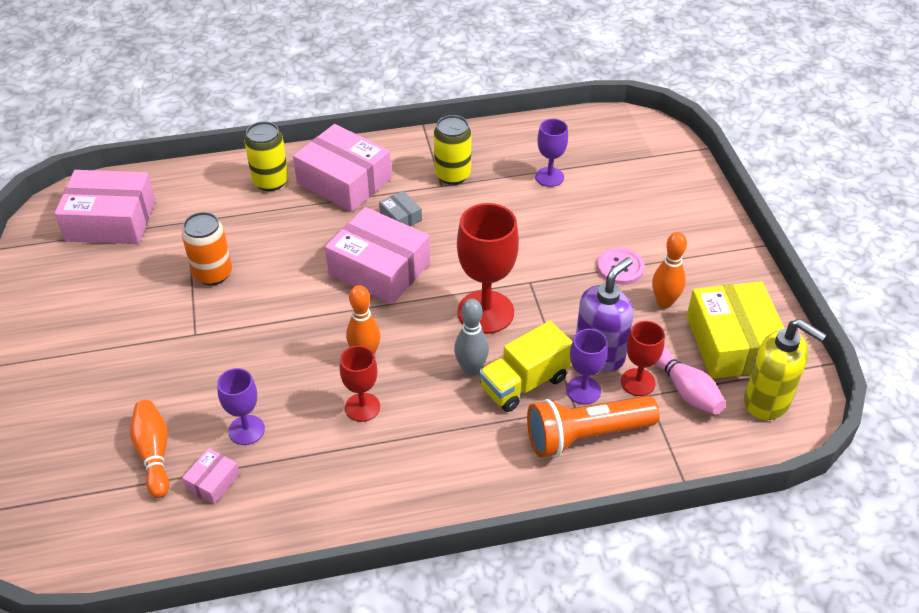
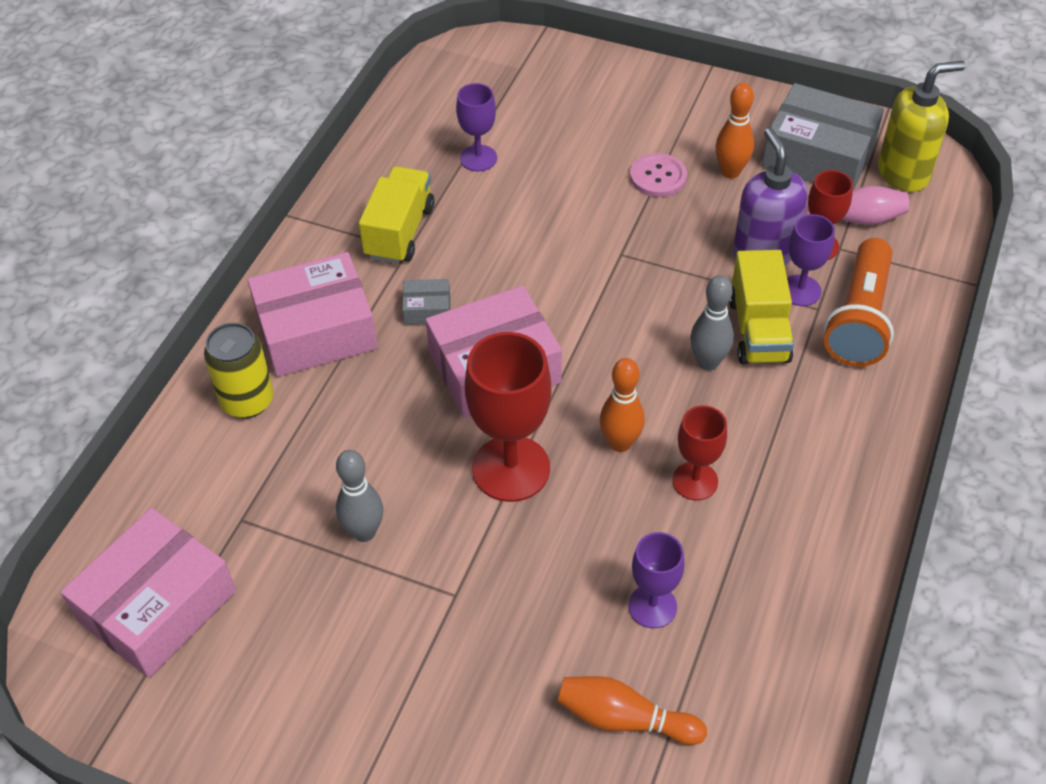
camera: 55 degrees left, 5 degrees up
(213, 274) = (364, 532): orange can -> grey bowling pin
(213, 481) = (708, 673): pink box -> none
(452, 175) = (399, 232): yellow can -> yellow truck
(485, 312) = (636, 310): red goblet -> red goblet (511, 468)
(732, 343) = (818, 156): yellow box -> grey box

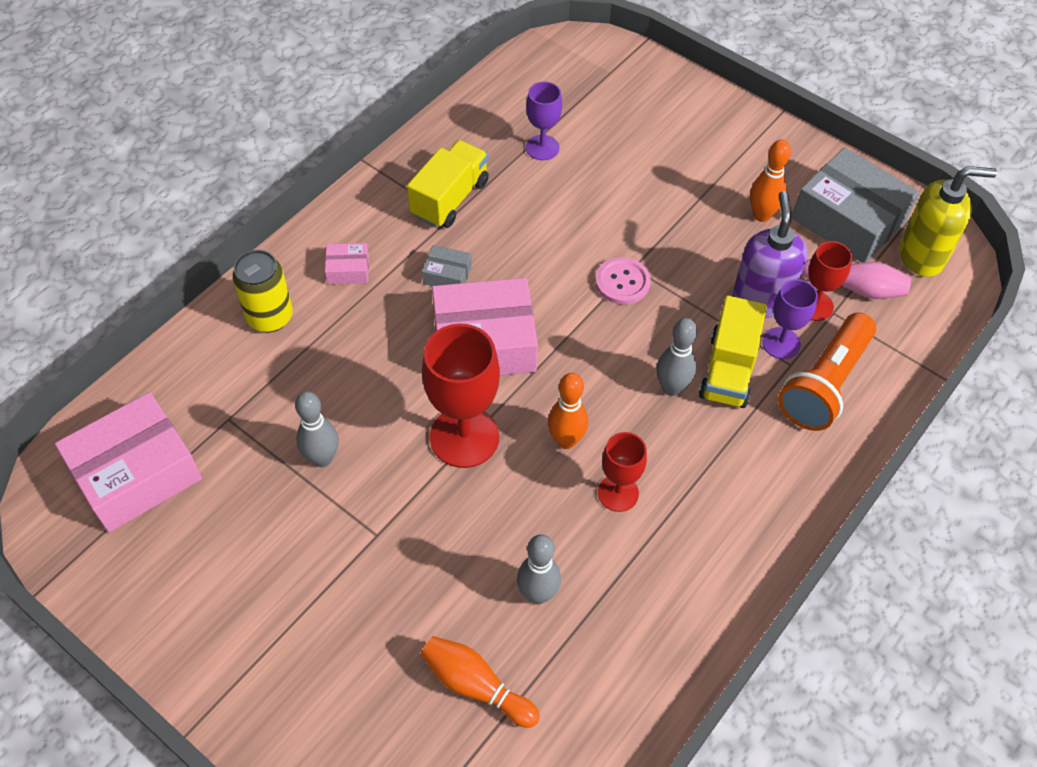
camera: 15 degrees right, 5 degrees up
(316, 330) = (348, 270): pink box -> pink box, size x0.44
(652, 606) = (537, 594): purple goblet -> grey bowling pin
(658, 177) = (694, 204): pink button -> pink button (622, 282)

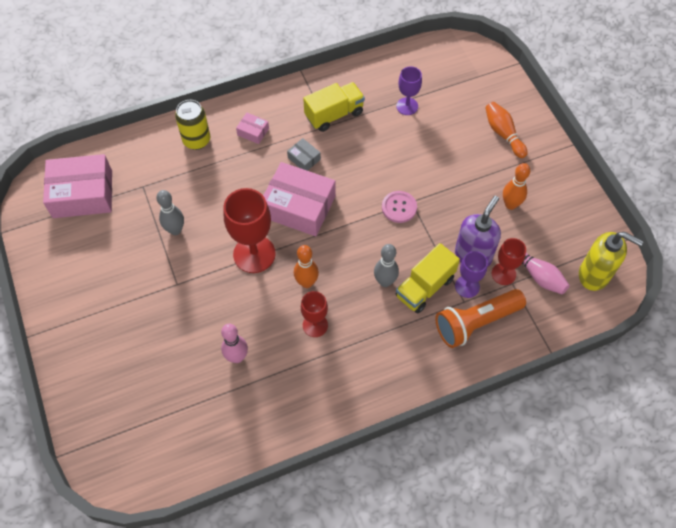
camera: 30 degrees right, 5 degrees up
(476, 686) = (176, 387): orange bowling pin -> orange bowling pin (503, 134)
(537, 594) = (237, 357): grey bowling pin -> pink bowling pin
(848, 219) = (563, 231): grey box -> none

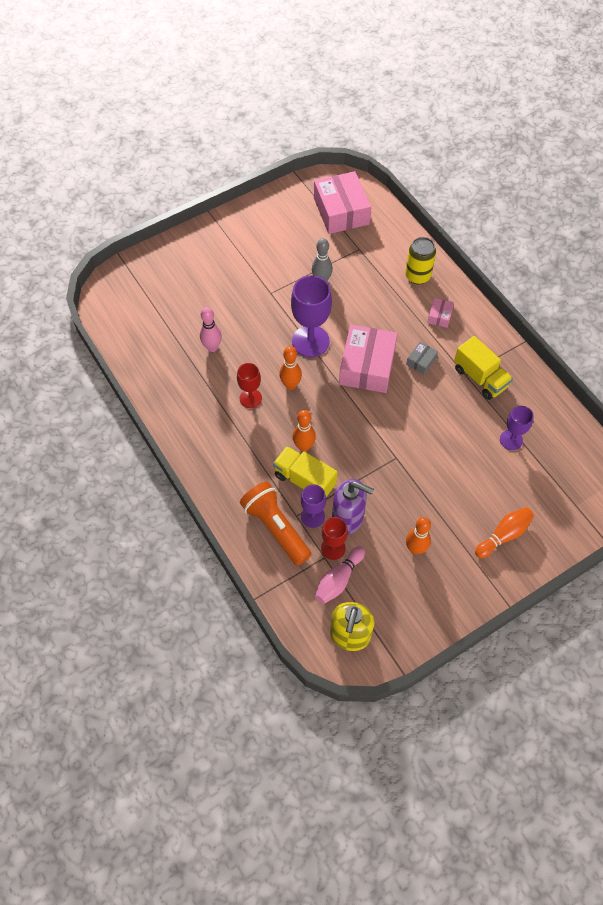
camera: 80 degrees right, 0 degrees up
(254, 254) = (310, 341): red goblet -> purple goblet
(385, 281) = (304, 446): grey bowling pin -> orange bowling pin
(399, 207) = (386, 448): pink button -> none

